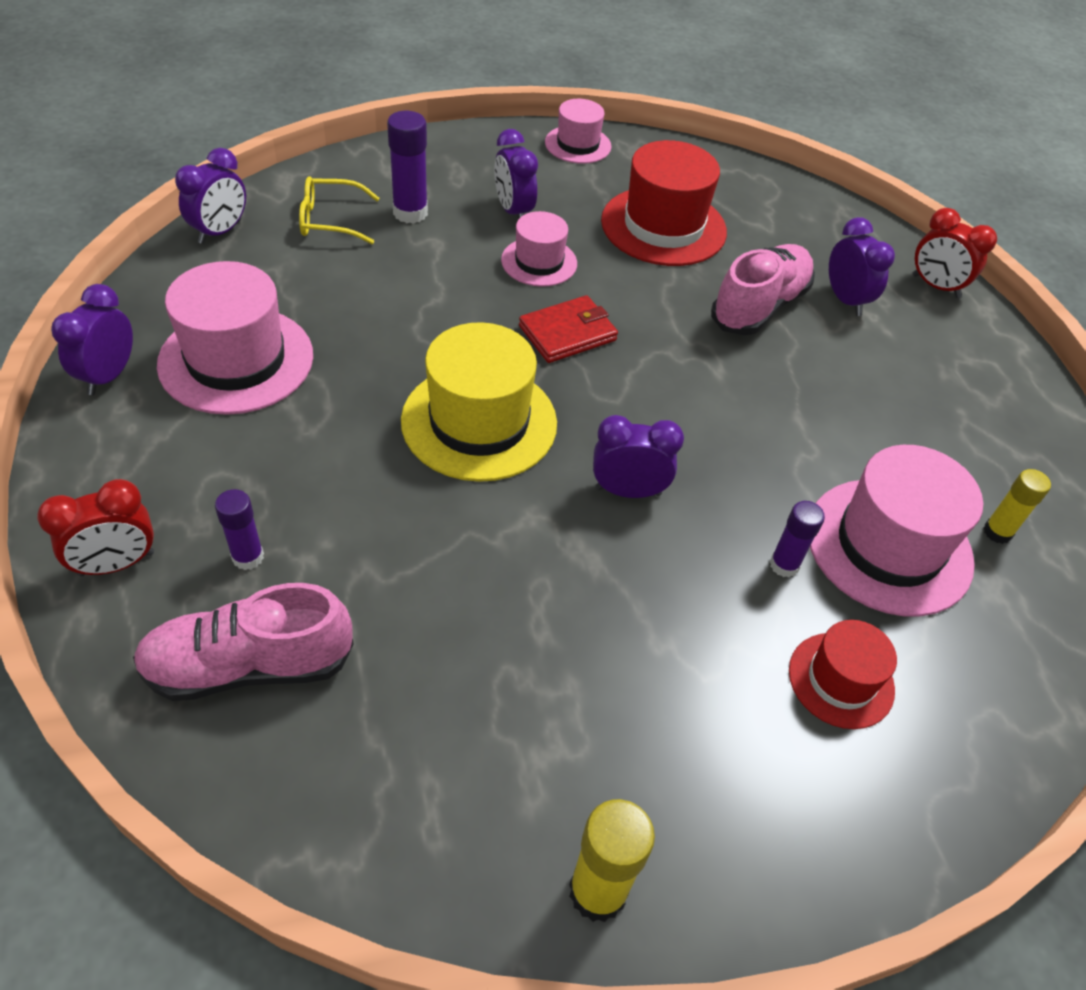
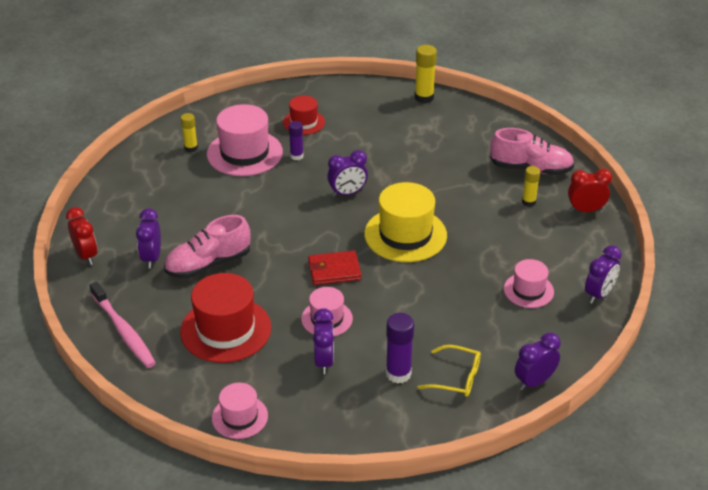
camera: 155 degrees left, 10 degrees down
(236, 360) = (528, 290): pink hat -> pink hat, size x0.57
(248, 557) = (528, 202): purple glue stick -> yellow glue stick
(628, 491) = (347, 193): purple clock -> purple clock turned 45 degrees counterclockwise
(785, 204) = (124, 331): none -> pink toothbrush

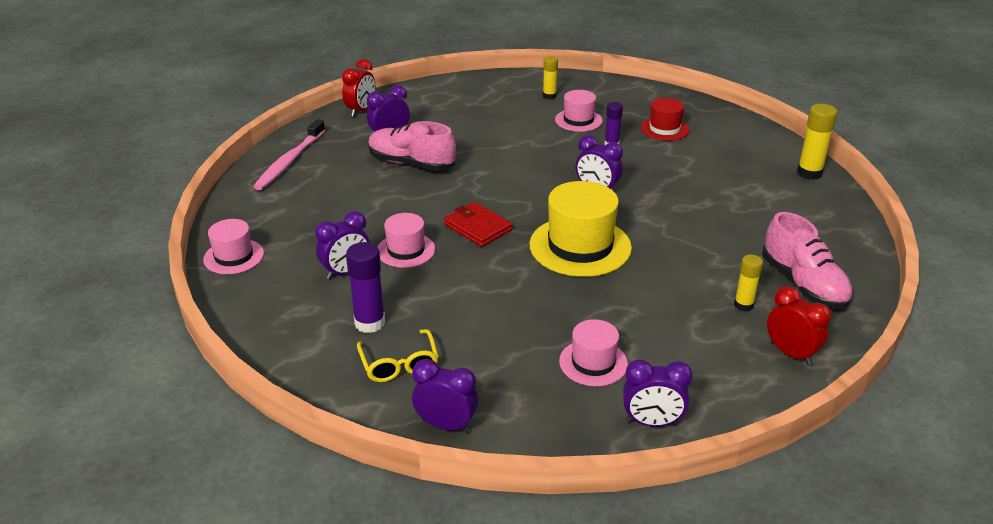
camera: 55 degrees right, 5 degrees down
(226, 329) = (337, 205): red hat -> none
(244, 153) = (578, 120): pink hat -> pink hat, size x0.57

